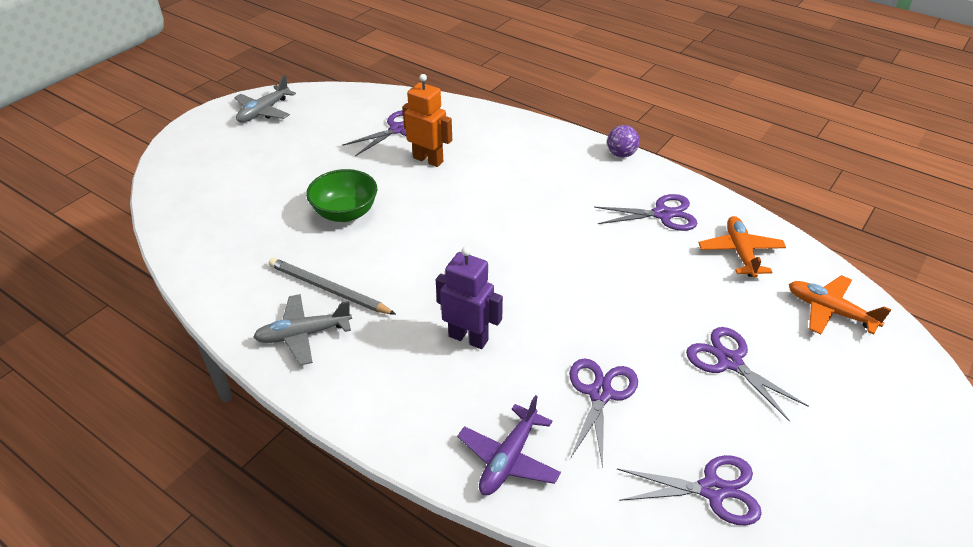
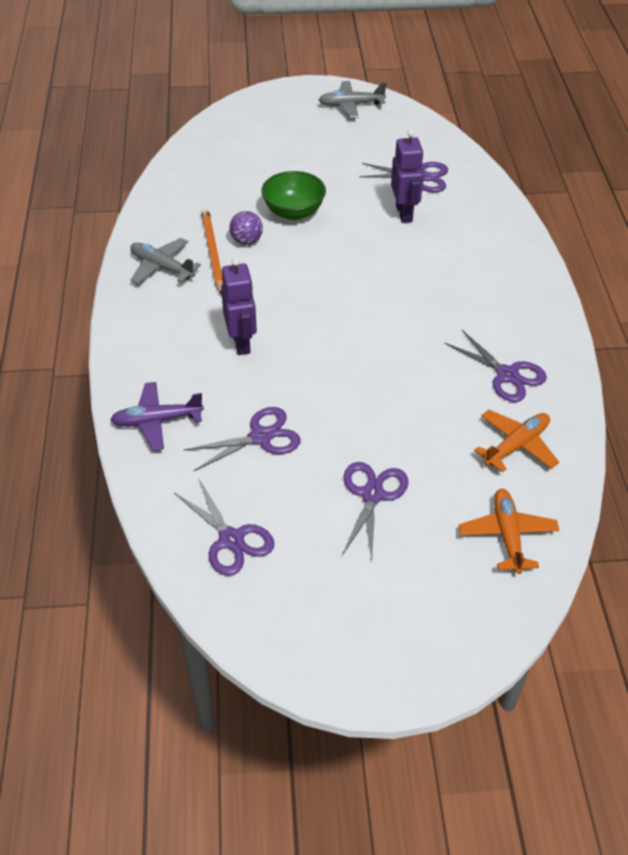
camera: 50 degrees right, 5 degrees up
(329, 289) = (212, 252): grey pencil -> orange pencil
(428, 159) = (404, 213): orange robot -> purple robot
(621, 154) = (558, 311): purple ball -> purple ball (246, 241)

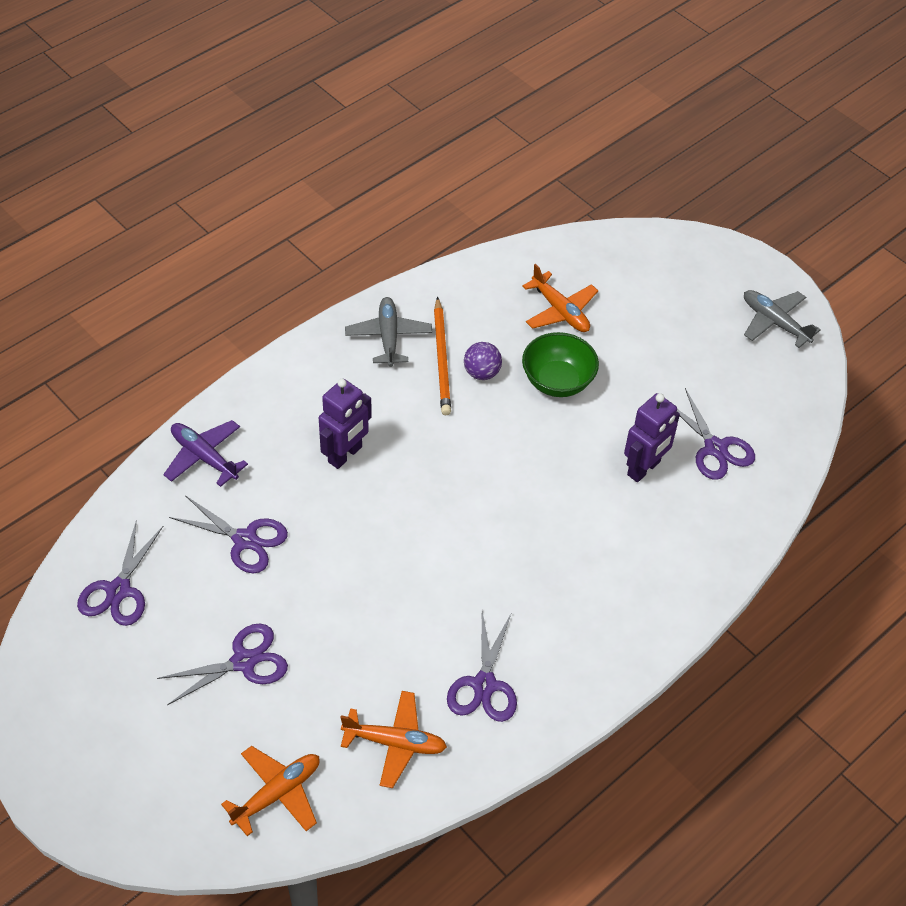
camera: 50 degrees right, 5 degrees up
(212, 252) = (442, 359): orange pencil -> orange pencil turned 135 degrees clockwise
(237, 180) = (560, 311): none -> orange plane

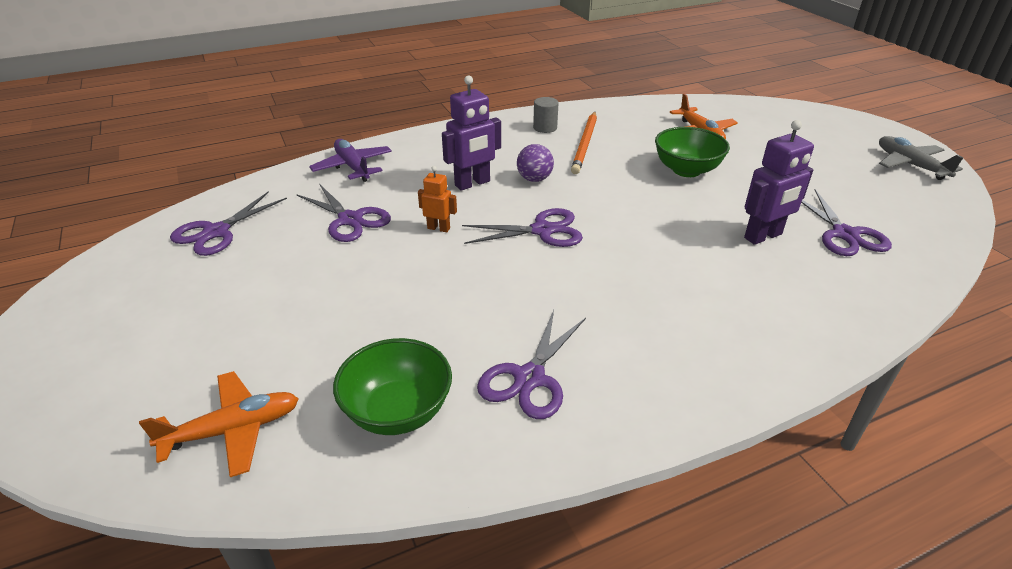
camera: 20 degrees right, 15 degrees down
(244, 662) = (285, 304): purple scissors -> purple scissors (542, 230)
(339, 531) = (438, 228): none -> orange robot
(388, 337) = (545, 128): grey plane -> grey cylinder
(395, 743) = (398, 411): orange plane -> green bowl
(482, 373) = (617, 156): purple ball -> purple ball (534, 179)

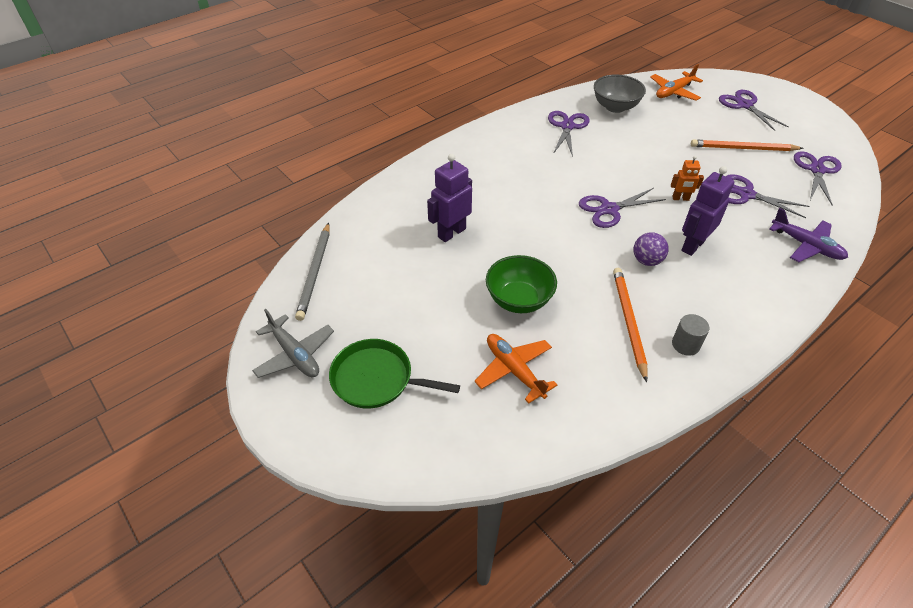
camera: 165 degrees right, 10 degrees up
(268, 278) = (743, 148): none -> orange pencil
(398, 411) = (615, 107): green bowl -> grey bowl
(823, 143) = (376, 379): none -> green pan
(844, 234) = (390, 246): purple scissors -> purple scissors (744, 105)
(932, 222) = (315, 272): none -> grey pencil

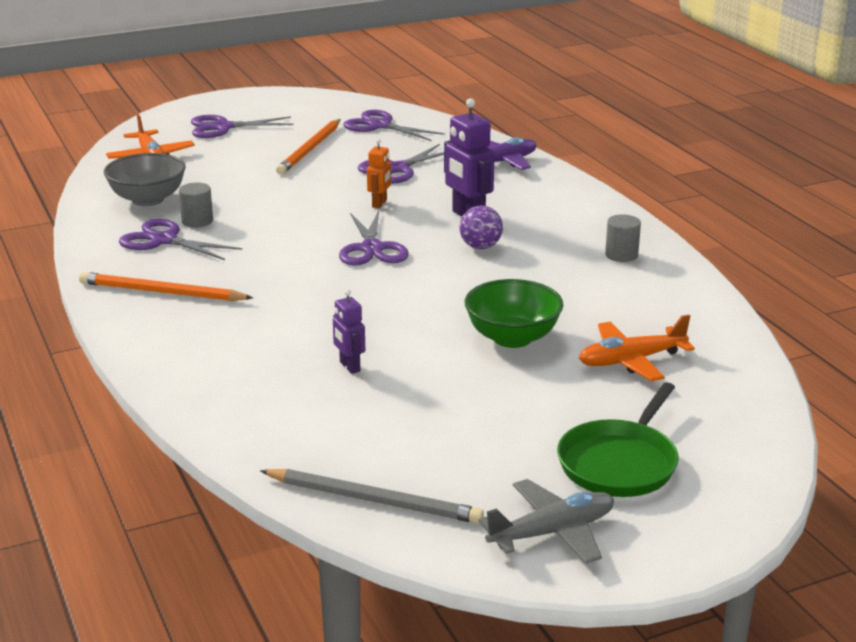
camera: 75 degrees left, 20 degrees down
(451, 233) = (349, 367): purple robot -> purple robot, size x0.57
(599, 131) = (197, 221): none -> grey cylinder
(628, 322) = (577, 278): orange pencil -> orange pencil (162, 292)

